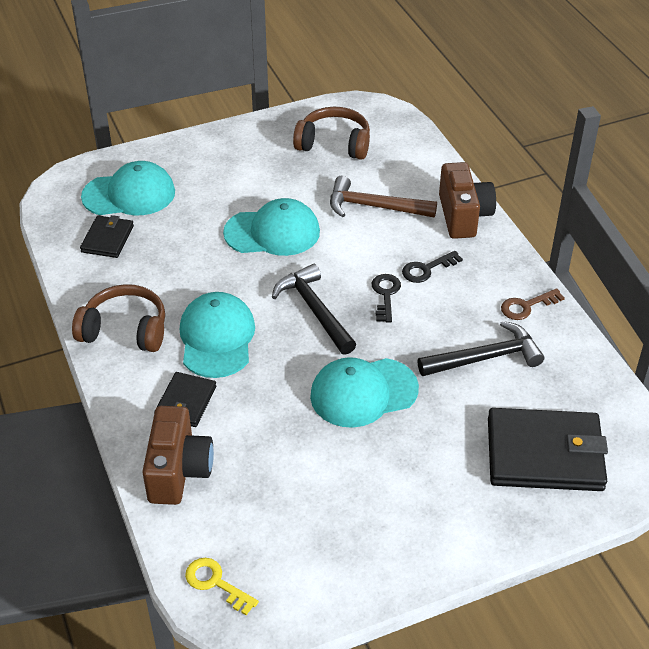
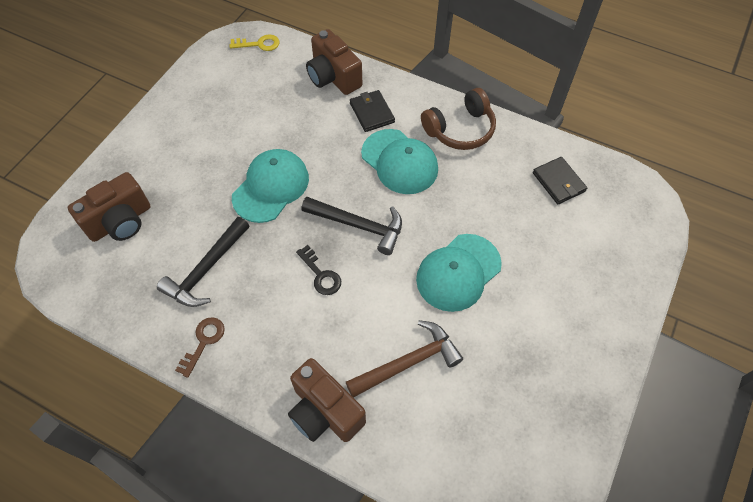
camera: 140 degrees right, 15 degrees up
(129, 194) = (598, 229): turquoise cap -> none
(334, 144) = (518, 419): brown headphones -> none
(426, 269) = (309, 323): black key -> none
(545, 454) = (120, 222): black wallet -> brown camera

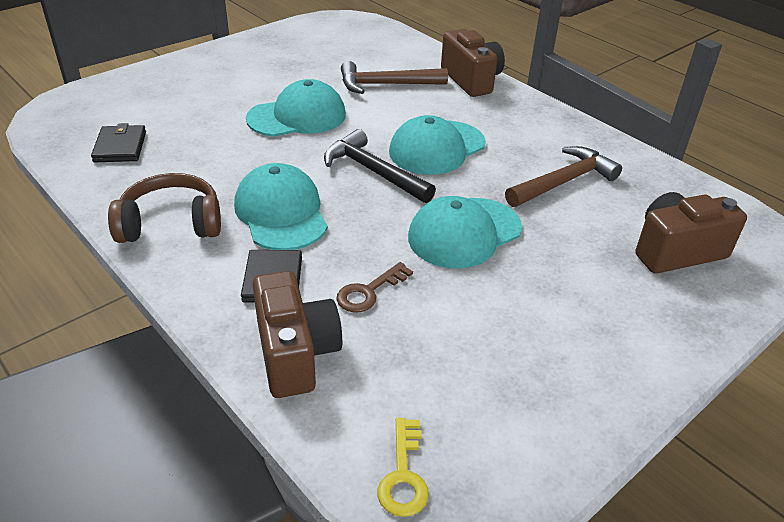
camera: 160 degrees left, 20 degrees down
(203, 342) = (572, 136): brown key -> brown key (369, 292)
(206, 269) = (563, 182): black hammer -> brown hammer
(259, 44) = (403, 475): yellow key -> yellow key turned 105 degrees counterclockwise
(321, 275) = (436, 148): black key -> turquoise cap

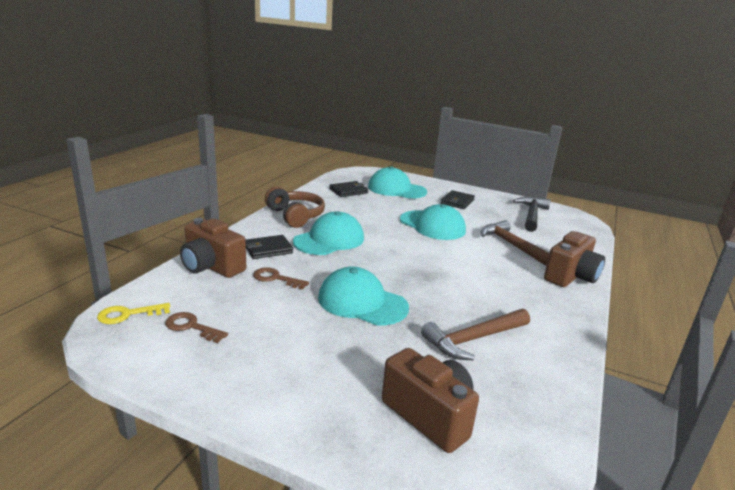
camera: 65 degrees right, 15 degrees down
(240, 74) = (457, 202): none -> black wallet
(296, 353) = (211, 267): brown camera -> brown camera turned 75 degrees clockwise
(374, 171) = (400, 259): black hammer -> black hammer (531, 215)
(436, 148) = (455, 277): turquoise cap -> turquoise cap (396, 189)
(465, 403) = (191, 327): none -> brown key
(563, 182) = (473, 339): brown hammer -> brown hammer turned 120 degrees clockwise

